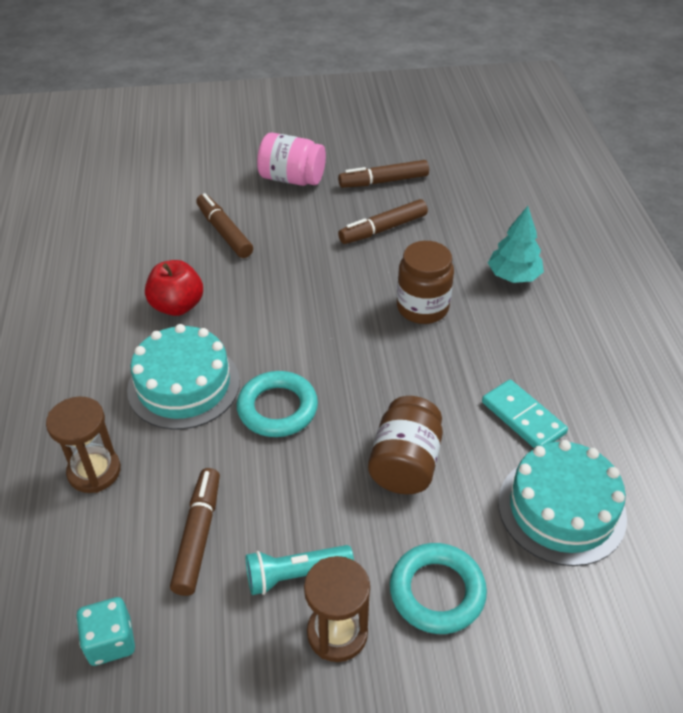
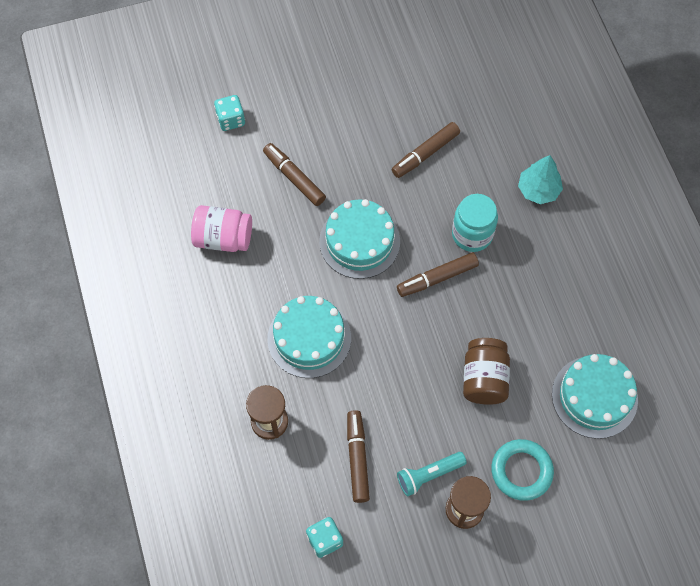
camera: 10 degrees left, 20 degrees up
(174, 178) = (231, 120): none -> turquoise dice
(177, 306) = (280, 263): red apple -> none
(277, 408) = (384, 347): turquoise ring -> none
(281, 297) = (359, 241): none -> turquoise cake
(292, 179) = (335, 105): pink jar -> pink jar (223, 238)
(383, 181) = (414, 96): brown marker -> brown marker (437, 278)
(422, 307) = (472, 234): brown jar -> turquoise jar
(523, 417) = (561, 326): turquoise domino -> none

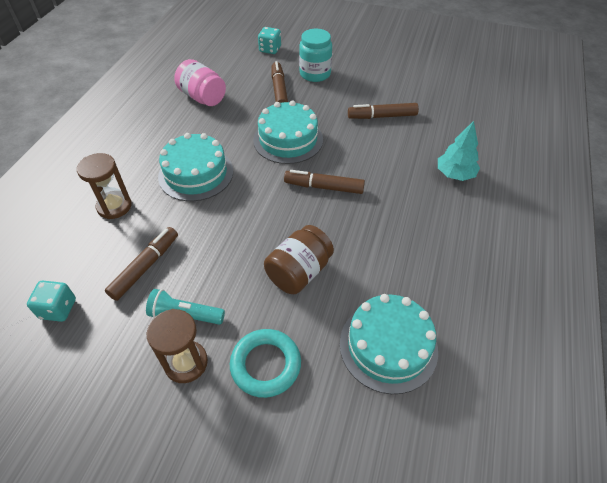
camera: 35 degrees right, 15 degrees down
(472, 234) = (376, 175): turquoise jar -> turquoise jar (315, 74)

